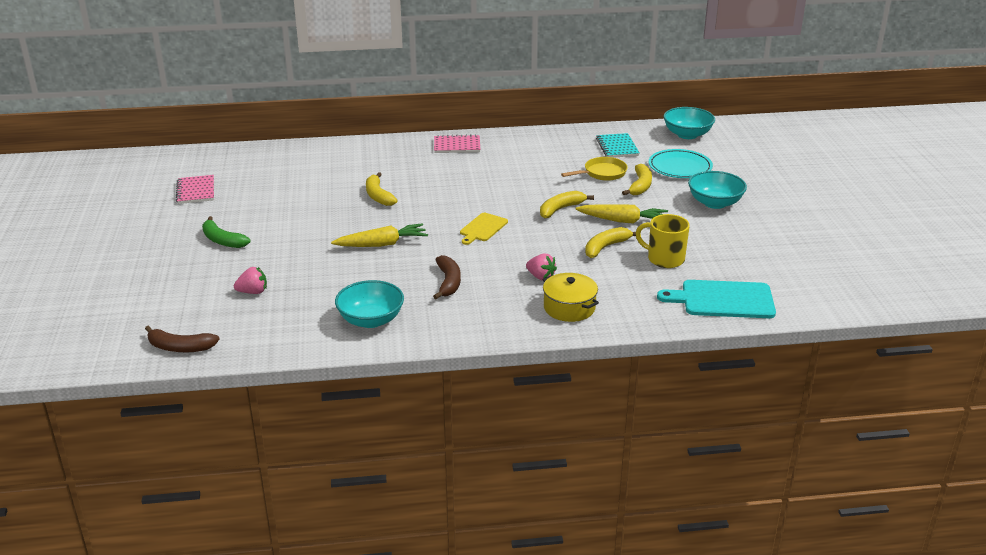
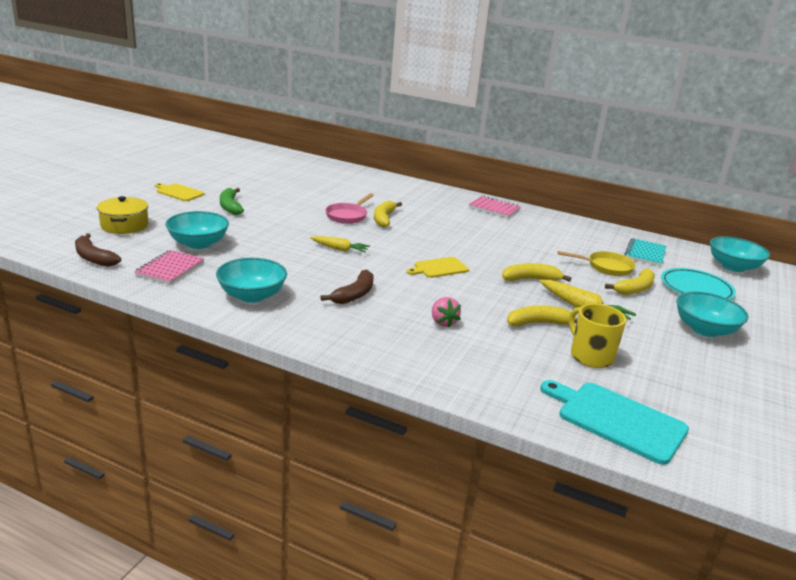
camera: 30 degrees right, 5 degrees down
(147, 244) = (179, 192): none -> yellow cutting board
(196, 191) = (259, 175): pink notebook -> pink notebook (170, 269)
(253, 292) = (198, 244): pink strawberry -> turquoise bowl
(343, 206) = (348, 216): none -> pink pan
(382, 244) = (340, 249): yellow carrot -> yellow carrot, size x0.66
(569, 308) = (437, 357): yellow pot -> yellow pot (124, 225)

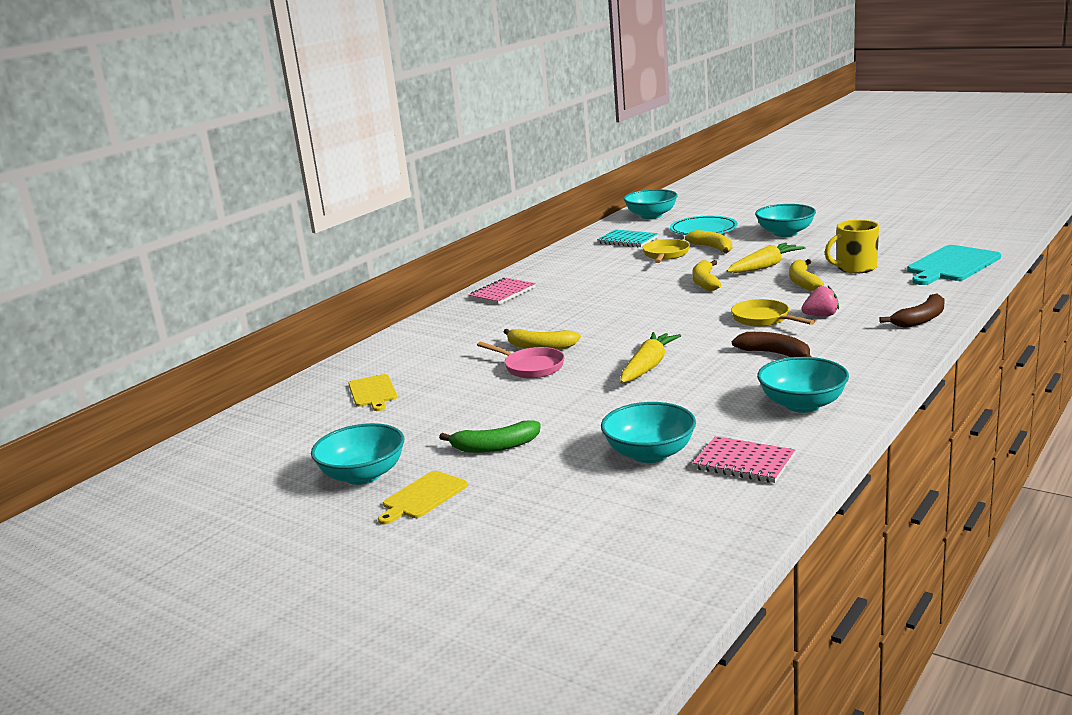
camera: 75 degrees left, 5 degrees down
(93, 258) = (723, 526): brown banana -> brown banana (920, 319)
(124, 225) = (585, 522): yellow pot -> none
(211, 180) = (363, 475): none -> turquoise bowl
(340, 249) = (648, 366): yellow carrot -> yellow carrot, size x1.51
(435, 296) = (763, 319): none -> yellow pan
(439, 268) = (689, 318): yellow cutting board -> yellow cutting board (373, 392)

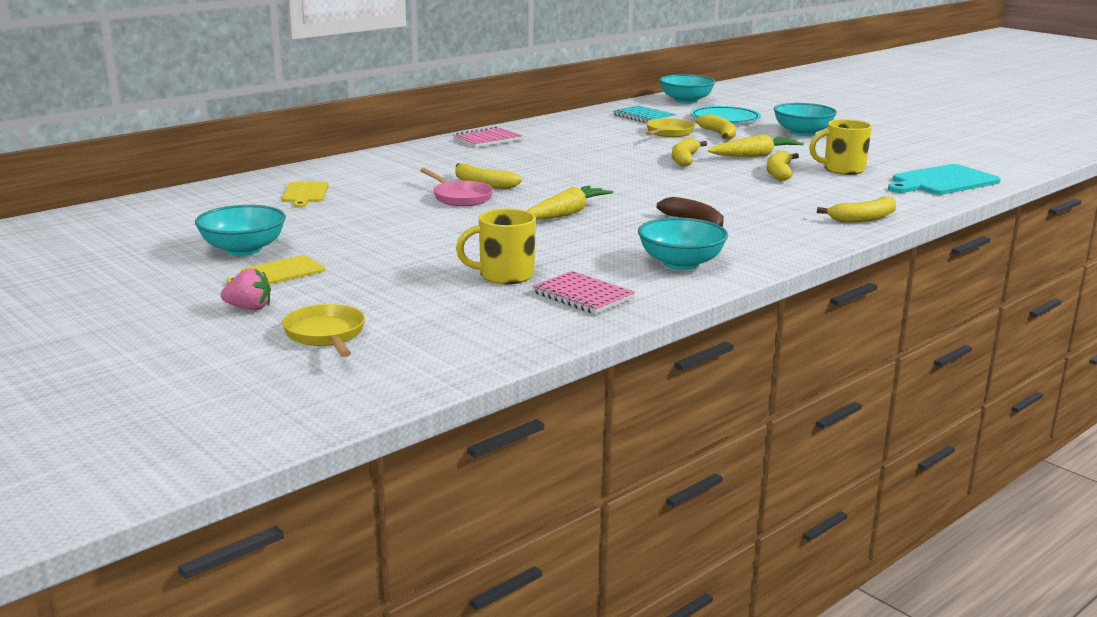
camera: 10 degrees right, 0 degrees up
(495, 447) = (373, 248): green banana -> none
(650, 454) = (504, 275): turquoise bowl -> yellow mug
(763, 319) = (711, 195): yellow pan -> yellow pan (326, 335)
(821, 316) = (769, 201): pink strawberry -> pink strawberry (249, 308)
(920, 319) = (864, 218): brown banana -> yellow banana

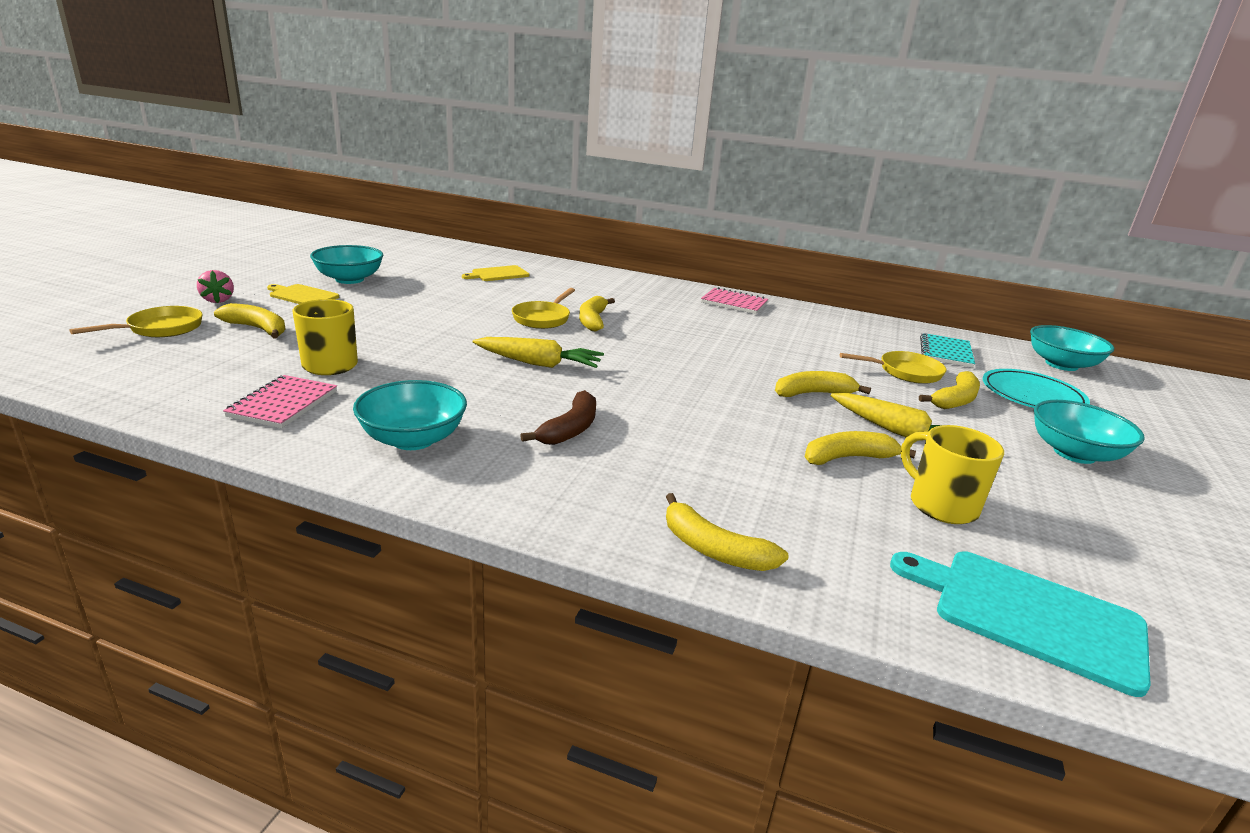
camera: 60 degrees right, 5 degrees up
(373, 295) = (257, 329): none -> yellow banana
(460, 197) = (543, 318): pink pan -> yellow pan

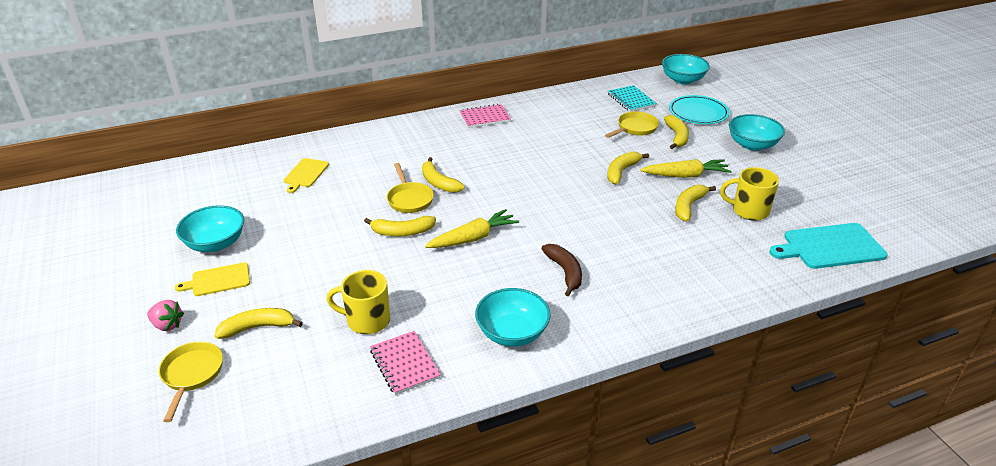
camera: 40 degrees left, 10 degrees up
(714, 549) = (715, 294): yellow banana -> yellow banana (402, 232)

